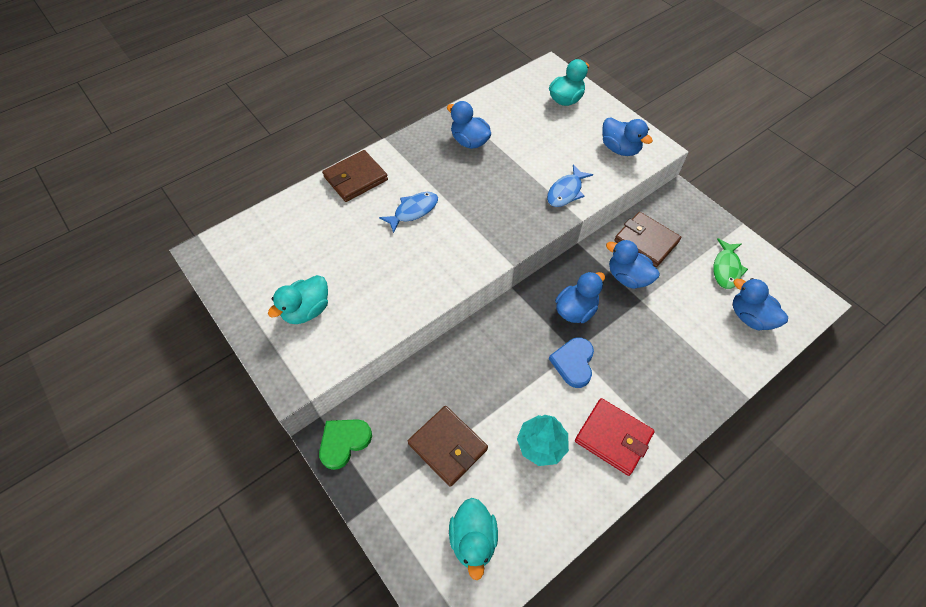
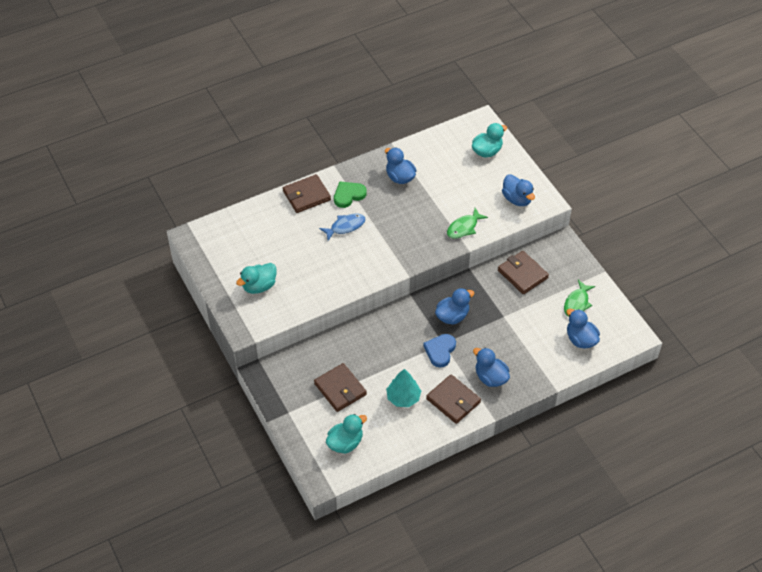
camera: 10 degrees right, 5 degrees down
(344, 442) = (271, 376): green heart -> green heart (348, 195)
(473, 540) = (345, 443): turquoise duck -> turquoise duck turned 135 degrees counterclockwise
(566, 192) = (464, 227): blue fish -> green fish
(613, 437) = (453, 401): red wallet -> brown wallet
(627, 277) = (499, 298): blue duck -> blue duck (490, 377)

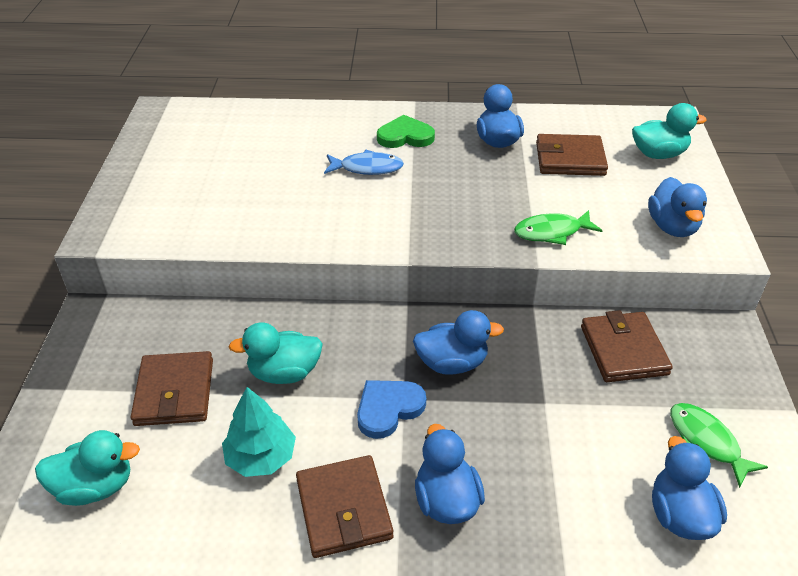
camera: 30 degrees right, 10 degrees down
(259, 286) = (178, 191): turquoise duck -> turquoise duck (284, 373)
(306, 195) = (347, 118): brown wallet -> brown wallet (570, 159)
(577, 303) = (707, 442): green fish -> green fish turned 90 degrees clockwise

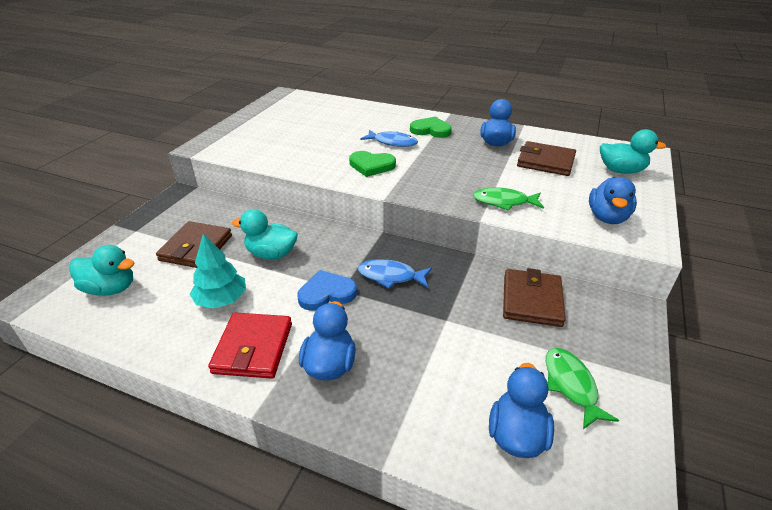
camera: 20 degrees right, 5 degrees down
(343, 509) = (253, 348): brown wallet -> red wallet
(362, 213) = (371, 166): none -> green heart
(452, 363) = (390, 276): blue duck -> blue fish

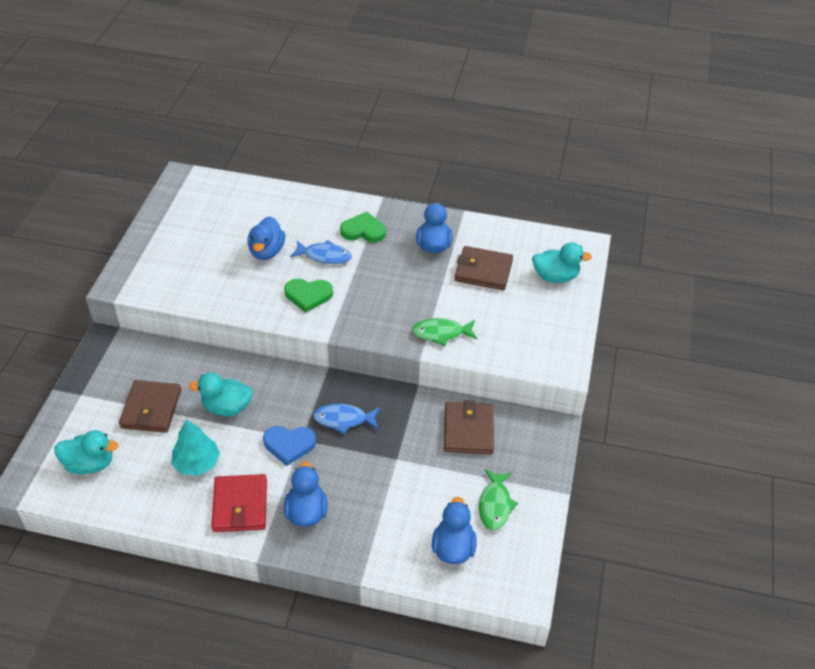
camera: 10 degrees left, 10 degrees up
(326, 293) = (289, 445): blue heart -> blue heart turned 150 degrees counterclockwise
(571, 385) = (495, 505): green fish -> green fish turned 150 degrees counterclockwise
(607, 217) = (533, 343): blue duck -> blue duck (267, 251)

